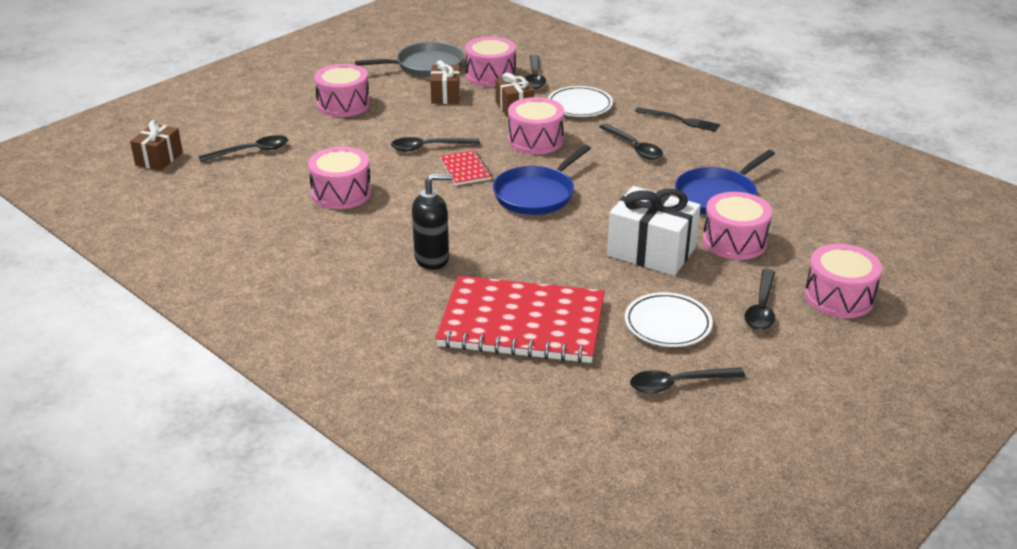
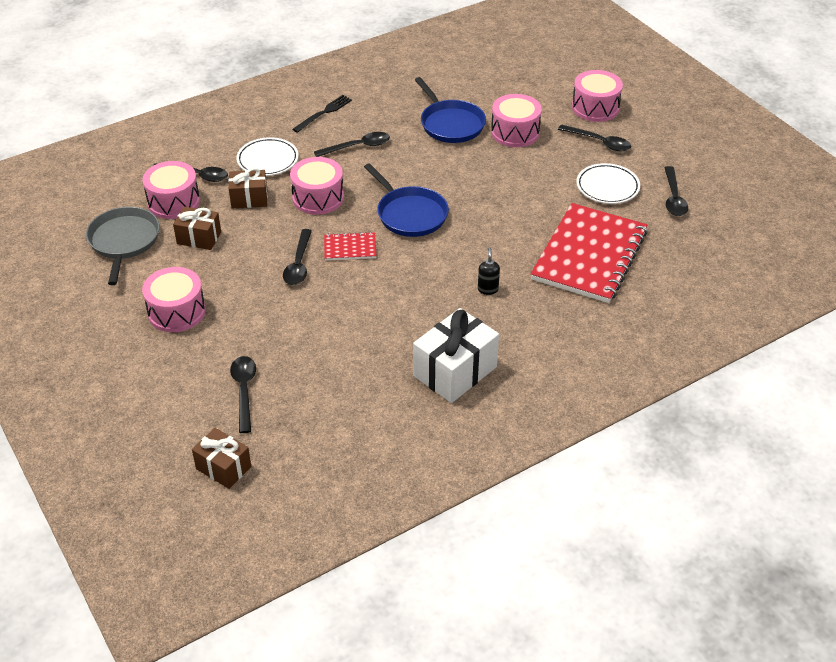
camera: 75 degrees left, 10 degrees up
(341, 193) = (357, 332): pink drum -> none
(432, 259) = (488, 289): black soap dispenser -> black soap dispenser, size x0.57
(651, 251) = (515, 173): white gift -> white gift (455, 371)

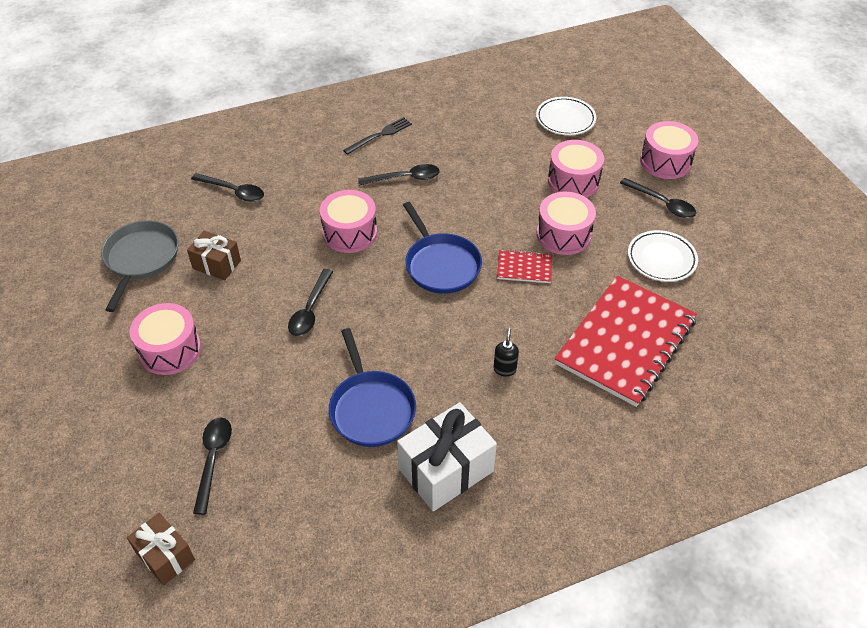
camera: 10 degrees right, 5 degrees up
(174, 202) = (203, 219): pink drum -> pink drum (563, 235)
(249, 199) = (279, 225): brown gift -> none
(268, 160) = (309, 183): white plate -> white plate (565, 119)
(350, 248) = (368, 297): red notebook -> red notebook (524, 268)
(451, 124) = (507, 163): blue pan -> blue pan (371, 409)
(673, 198) = (733, 282): black spoon -> none

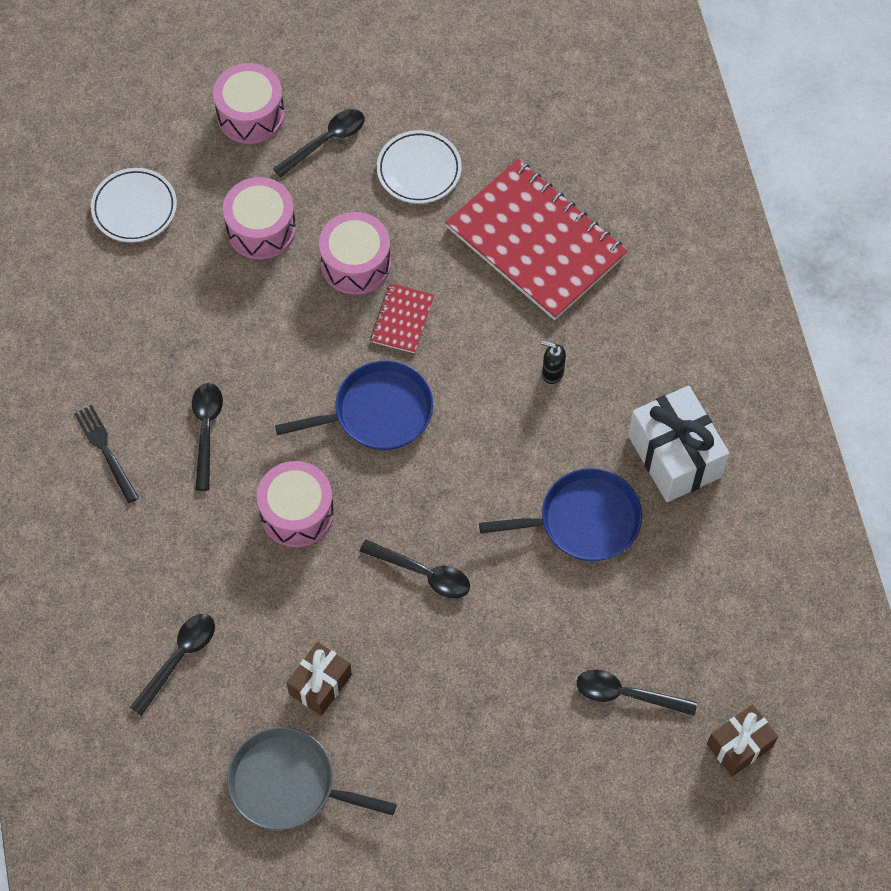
camera: 80 degrees left, 15 degrees up
(170, 350) = (457, 743): pink drum -> none

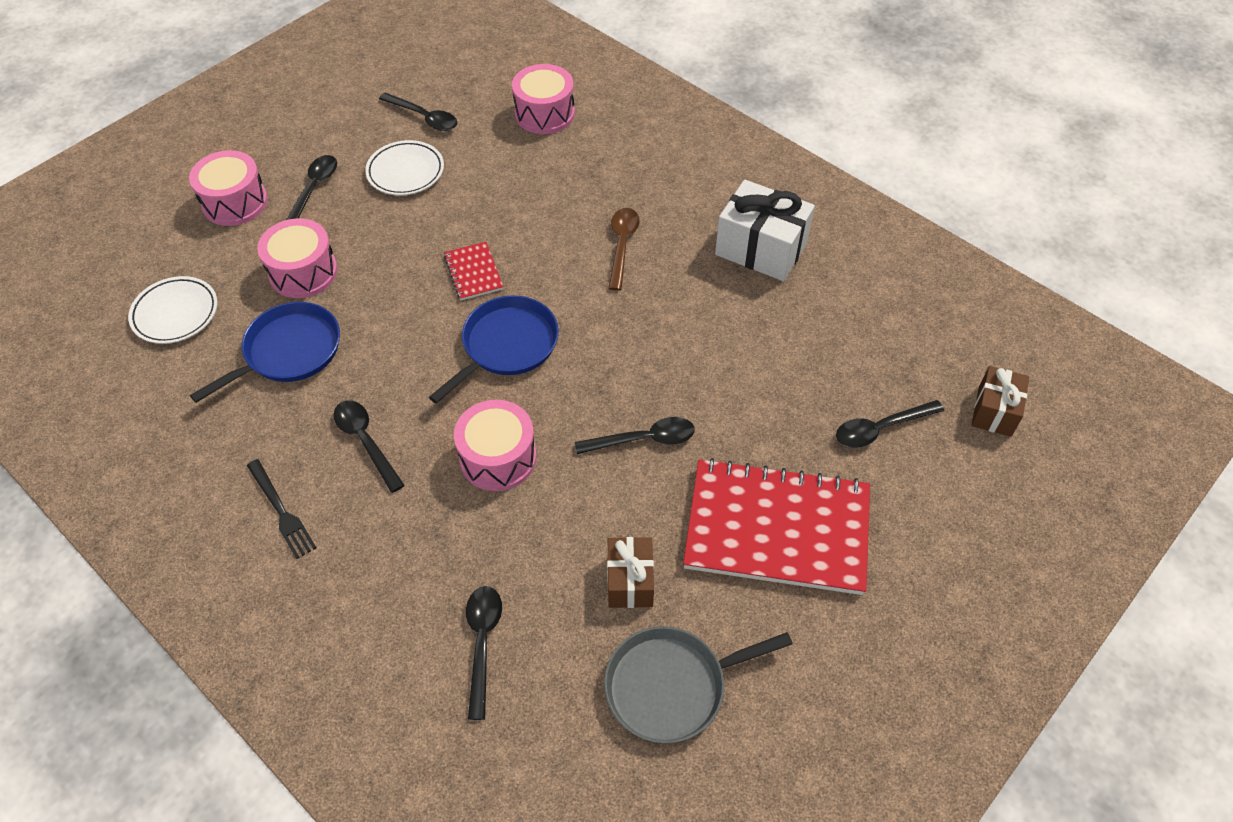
camera: 35 degrees left, 10 degrees down
(106, 451) = (281, 511): black fork -> black fork turned 150 degrees counterclockwise
(356, 263) = (404, 255): pink drum -> pink drum (544, 113)
(479, 114) = (424, 117): none -> black spoon
(535, 242) = (535, 172): red notebook -> red notebook (777, 529)
(552, 373) = (622, 245): black soap dispenser -> brown spoon
(584, 520) = (735, 328): blue pan -> blue pan (289, 351)

